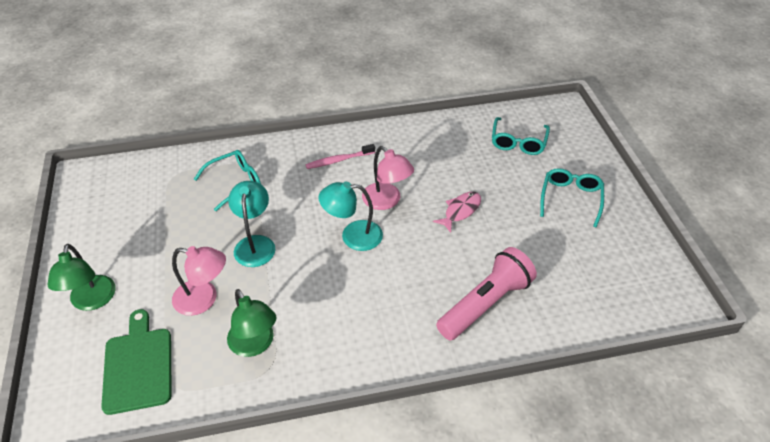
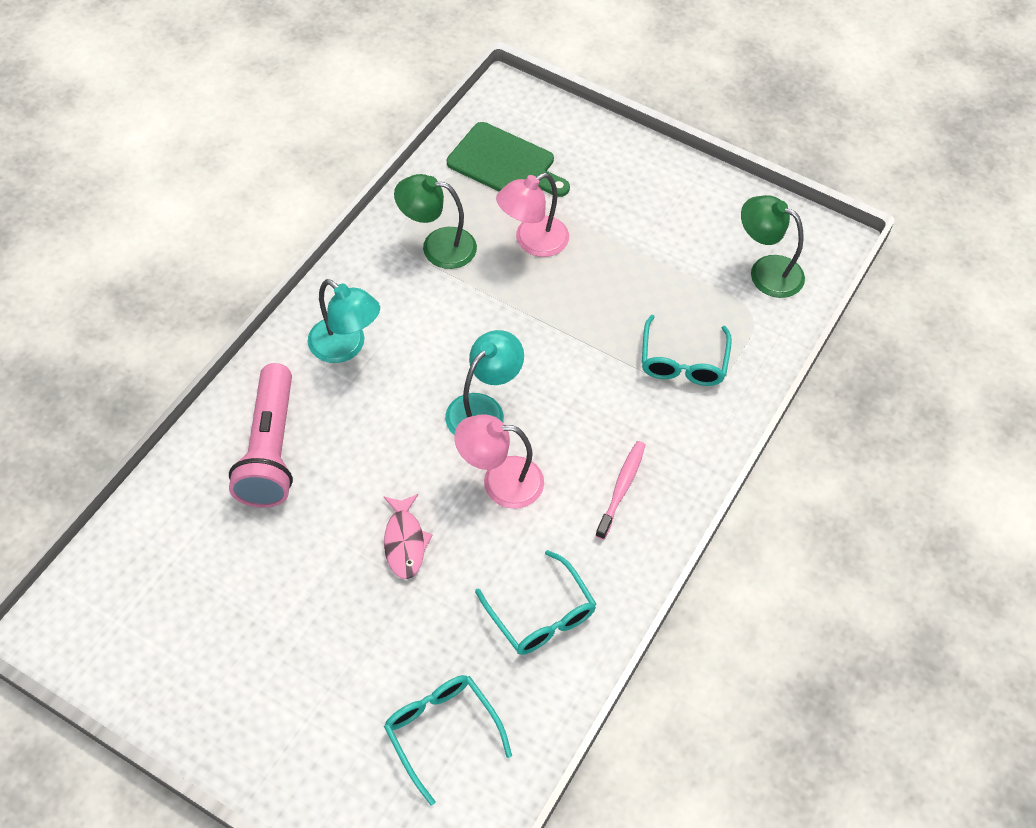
camera: 130 degrees right, 10 degrees up
(92, 301) = (618, 168): green lamp -> green lamp (766, 271)
(255, 244) = (564, 321): turquoise lamp -> turquoise lamp (345, 347)
(570, 199) = (288, 683): turquoise glasses -> turquoise glasses (541, 615)

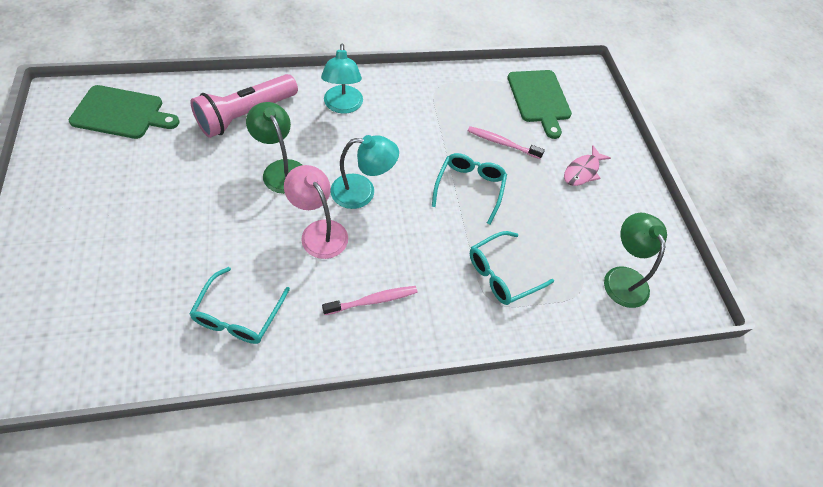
camera: 45 degrees right, 0 degrees up
(144, 576) = (121, 113): none -> green cutting board
(404, 542) = (235, 211): pink fish -> pink fish (582, 171)
(437, 246) = (450, 104): green lamp -> green lamp (281, 169)
(442, 732) = (110, 314): turquoise glasses -> turquoise glasses (469, 188)
(532, 242) = (502, 143): pink lamp -> pink toothbrush

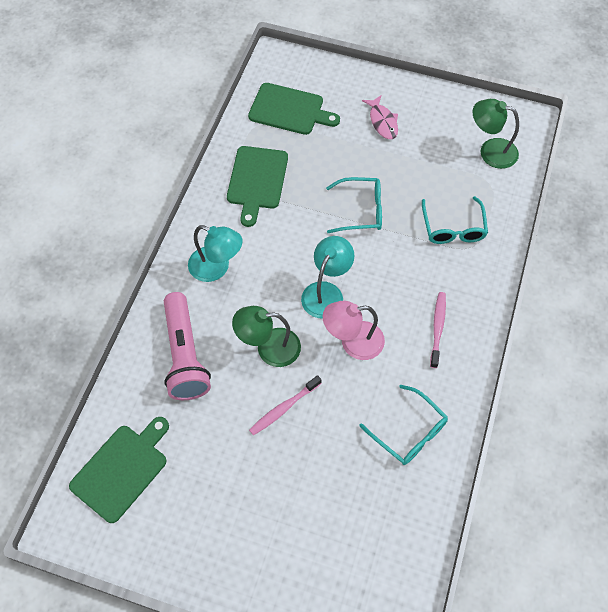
camera: 55 degrees left, 5 degrees up
(448, 102) = (257, 181): none -> green cutting board
(469, 188) = (361, 210): turquoise glasses -> turquoise glasses turned 135 degrees clockwise
(502, 143) = (325, 163): pink toothbrush -> pink toothbrush (284, 408)

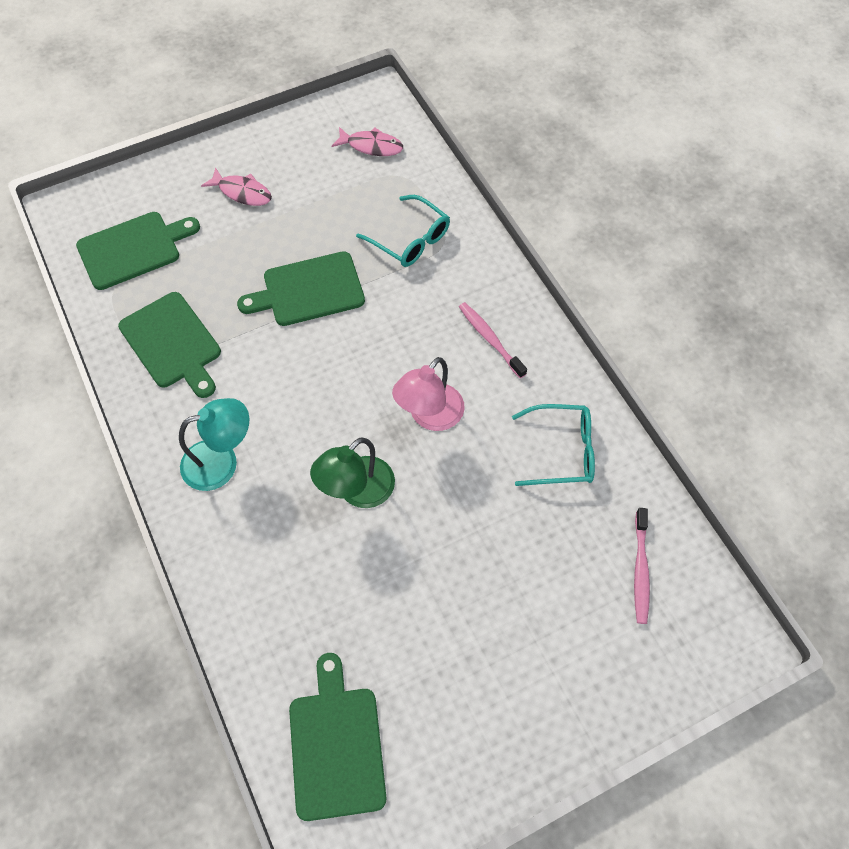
camera: 45 degrees left, 0 degrees up
(185, 355) = (280, 574): pink flashlight -> none
(284, 408) = (431, 534): pink toothbrush -> pink toothbrush (640, 570)
(326, 292) = (356, 392): turquoise lamp -> none
(361, 210) = (309, 290): turquoise glasses -> green cutting board
(490, 151) = (371, 146): green lamp -> pink fish

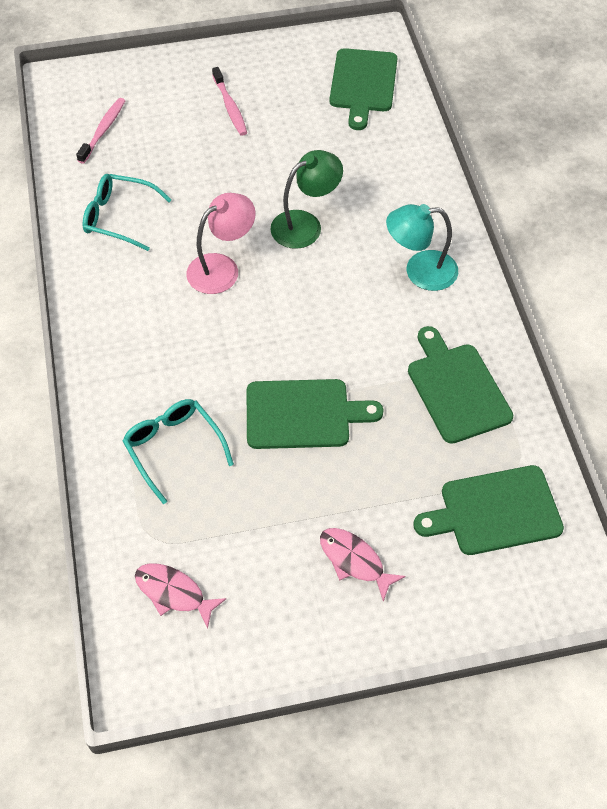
camera: 165 degrees left, 5 degrees down
(490, 339) = (136, 322): pink toothbrush -> pink toothbrush (230, 107)

